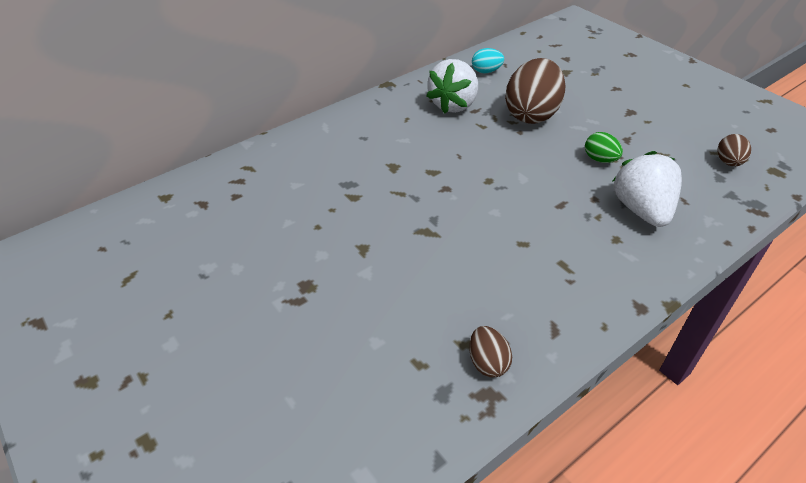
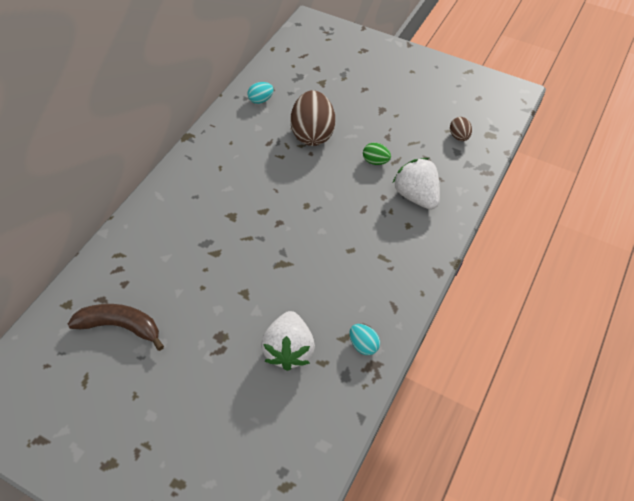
camera: 25 degrees left, 10 degrees up
(203, 236) = (121, 326): none -> brown banana
(454, 104) = (250, 142): white strawberry -> white strawberry (289, 350)
(488, 362) = (363, 345): brown egg -> turquoise egg

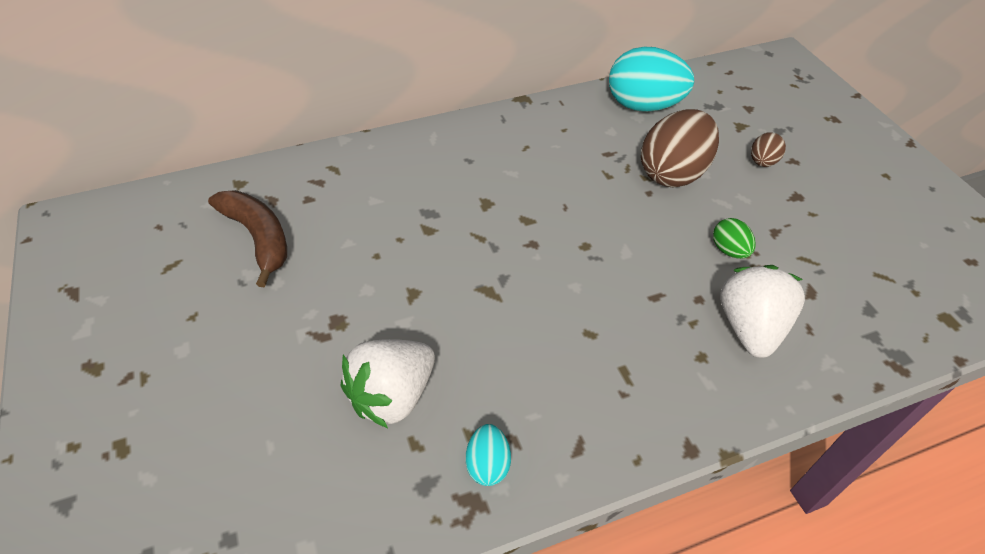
camera: 40 degrees right, 5 degrees down
(261, 100) = (643, 106): turquoise egg -> turquoise egg, size x2.10
(459, 136) = (891, 292): brown egg -> brown egg (762, 162)

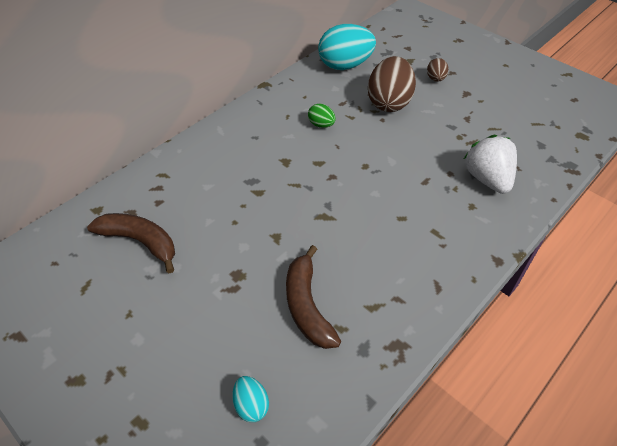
camera: 25 degrees left, 0 degrees up
(392, 396) = (307, 305): white strawberry -> brown banana
(488, 464) = (392, 320): turquoise egg -> turquoise egg (251, 405)
(729, 250) = (449, 138): green egg -> green egg (321, 125)

